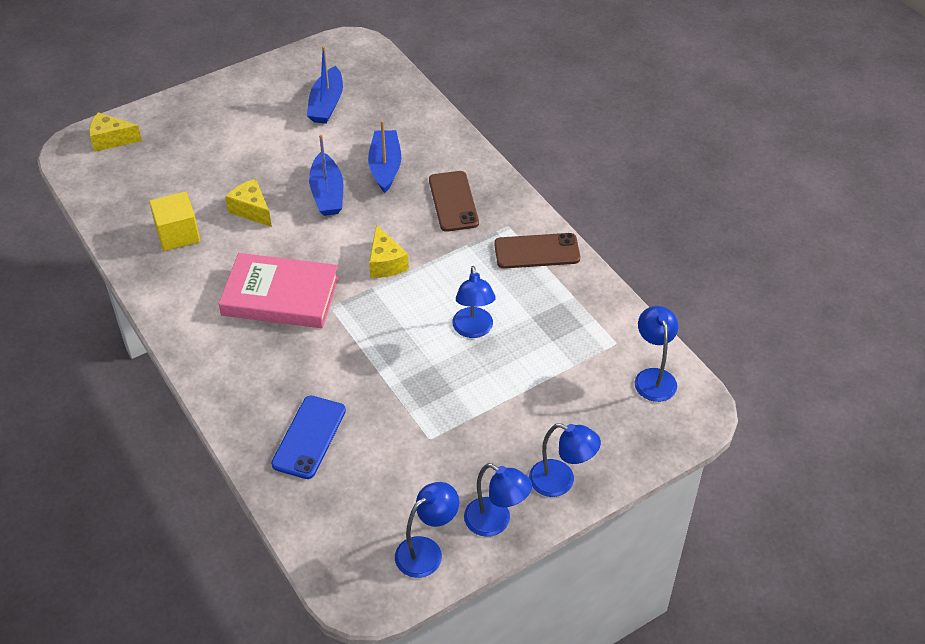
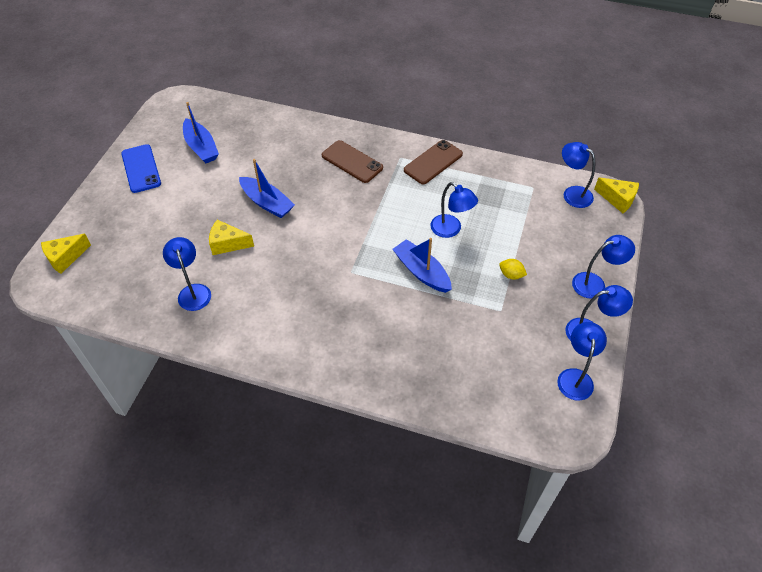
camera: 40 degrees left, 5 degrees up
(178, 234) = (193, 291): yellow cube -> blue lamp
(280, 296) = (311, 286): pink book -> none
(309, 437) = (432, 361): blue phone -> blue phone (141, 169)
(385, 167) = (286, 165): blue boat -> blue boat (421, 272)
(385, 263) = (354, 223): yellow cheese -> yellow cheese (618, 199)
(482, 413) = (511, 275): none -> yellow lemon

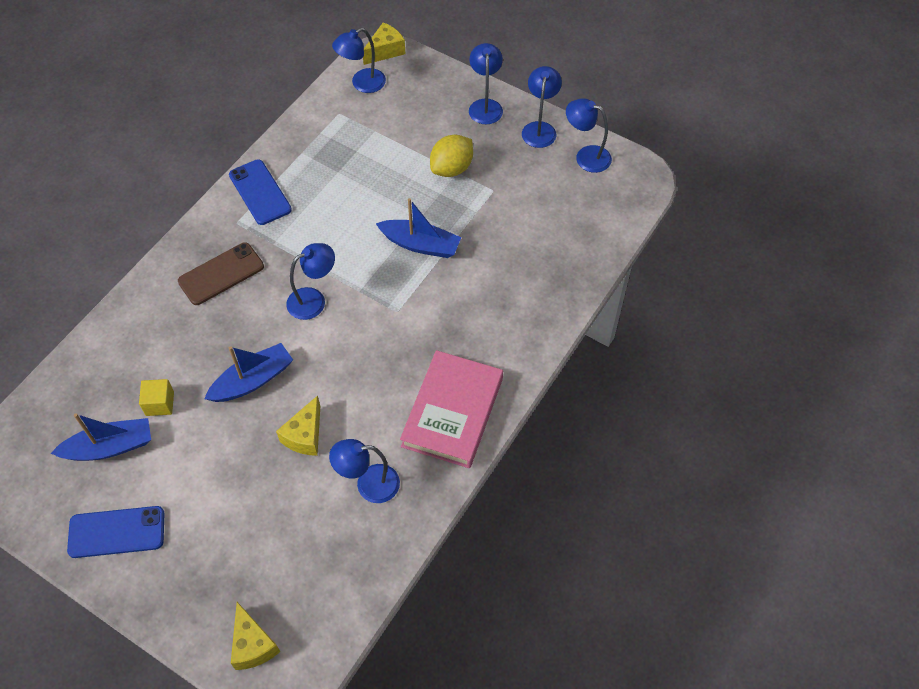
camera: 75 degrees left, 5 degrees up
(238, 161) = (160, 403): none -> yellow cube
(266, 331) = (452, 412): none -> pink book
(421, 272) = (420, 244): blue boat -> blue boat turned 135 degrees counterclockwise
(433, 162) = (260, 192): brown phone -> blue phone
(451, 230) = (371, 203): blue lamp -> blue lamp (313, 300)
(511, 275) = (451, 168): yellow lemon -> yellow lemon, size x1.77

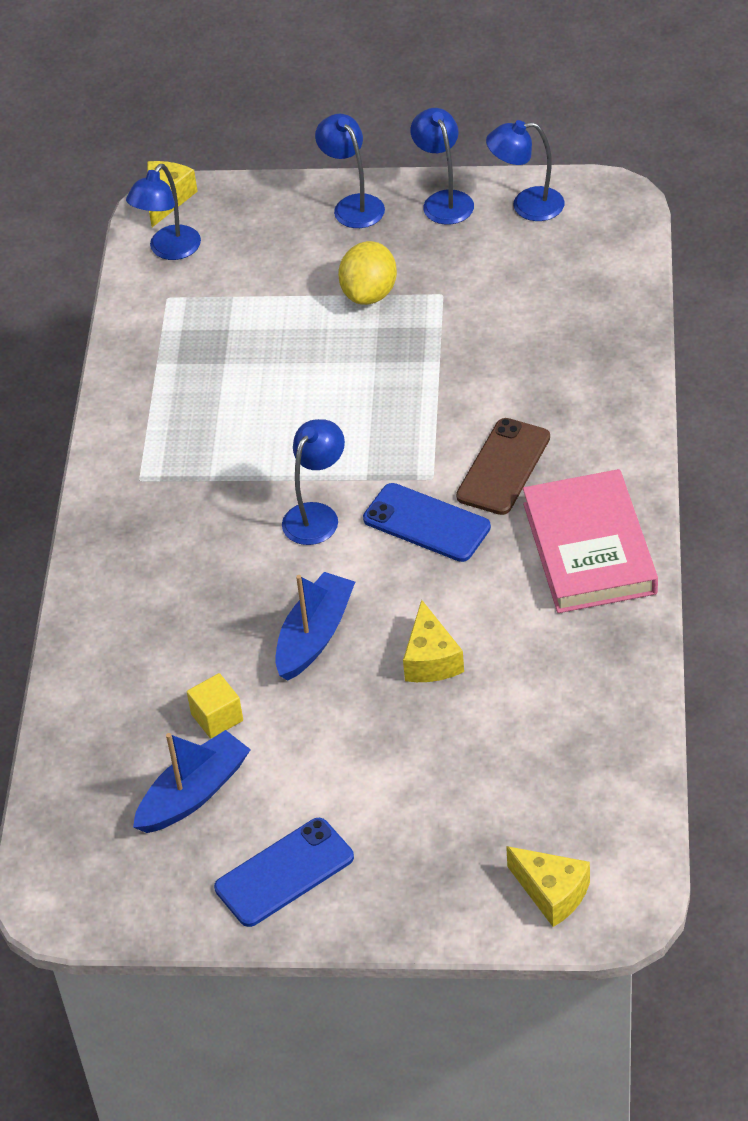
camera: 25 degrees left, 10 degrees down
(221, 274) = (171, 544): brown phone -> brown phone (503, 467)
(260, 192) = (141, 432): blue phone -> blue phone (426, 523)
(368, 484) = (551, 669): blue lamp -> none
(420, 244) = (401, 394): blue boat -> none

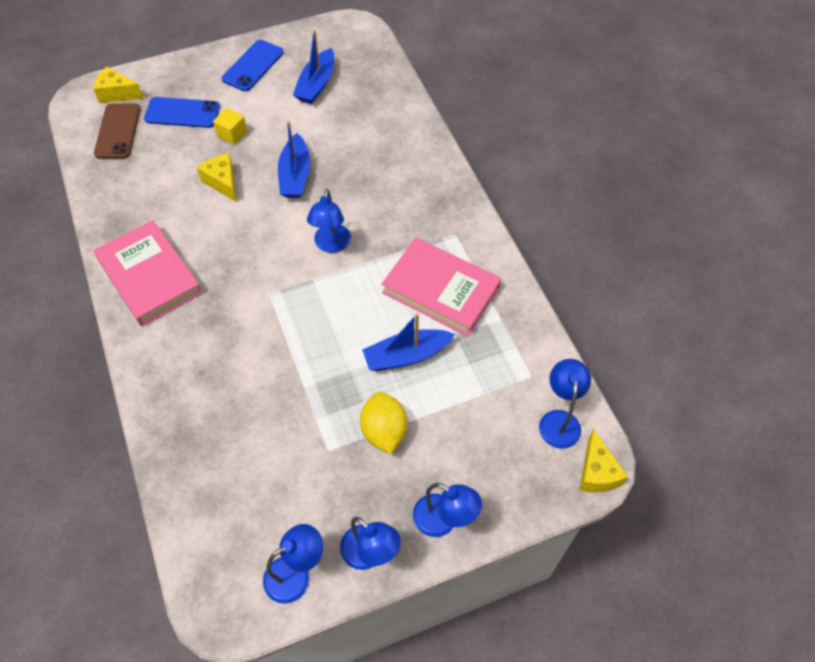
camera: 150 degrees right, 10 degrees up
(207, 416) = (441, 290): none -> pink book
(217, 717) = (325, 120): yellow cube -> yellow cube (232, 134)
(298, 357) = (406, 356): none -> blue boat
(426, 523) = (259, 261): blue phone -> blue phone (182, 113)
(503, 467) = (224, 316): brown phone -> brown phone (117, 131)

